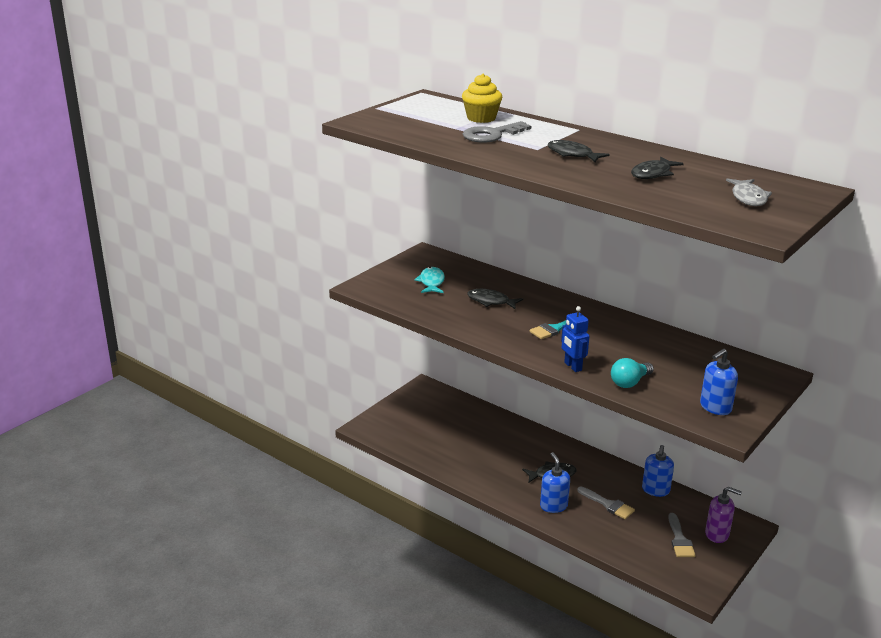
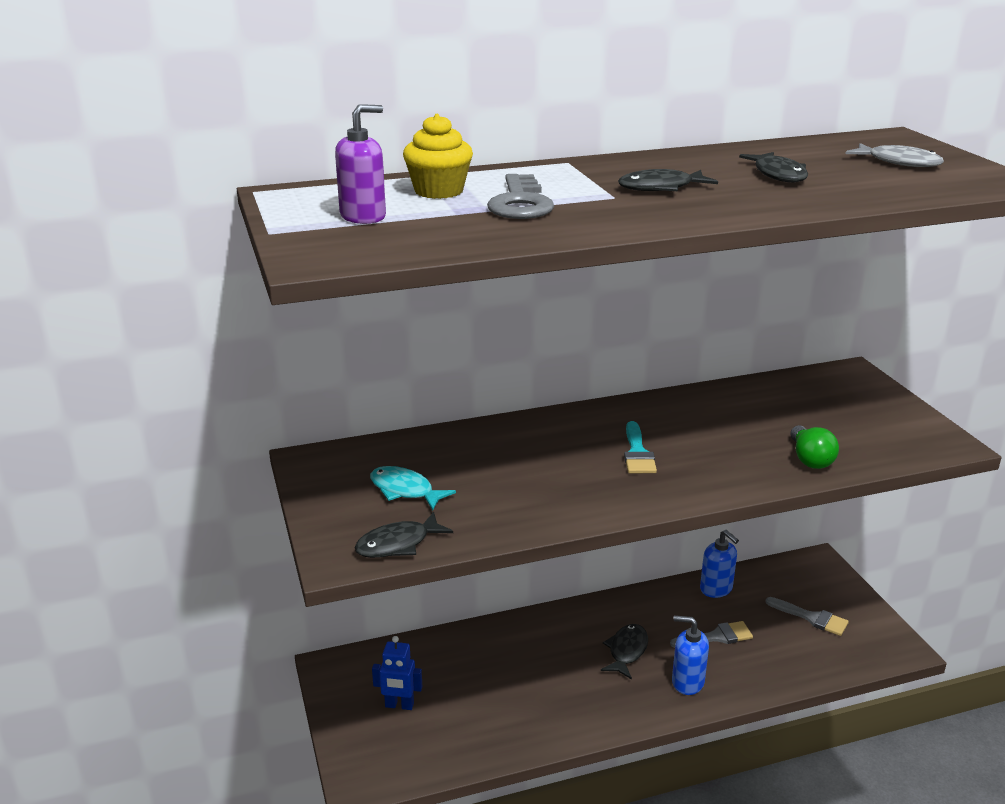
camera: 55 degrees left, 0 degrees up
(491, 301) = (516, 468): black fish -> black fish (398, 544)
(572, 366) = (742, 480): blue robot -> blue robot (399, 705)
(629, 382) = (810, 459): turquoise light bulb -> green light bulb
(715, 407) = (900, 433): blue soap dispenser -> none
(717, 534) = (819, 588): purple soap dispenser -> purple soap dispenser (363, 216)

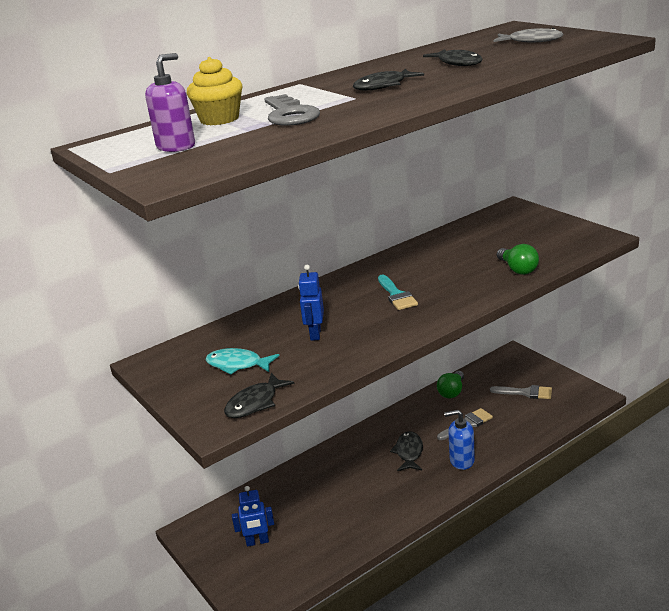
camera: 15 degrees left, 0 degrees up
(513, 477) = (315, 334): none -> blue robot
(716, 589) = (452, 392): blue soap dispenser -> green light bulb

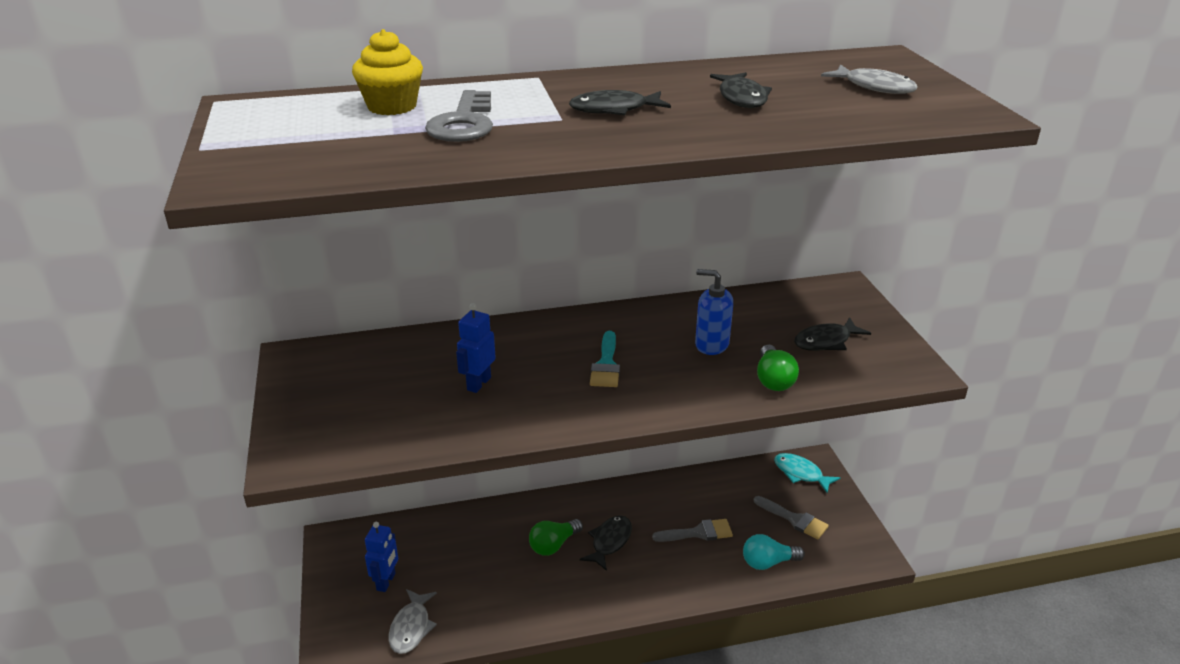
camera: 20 degrees right, 5 degrees up
(176, 146) = (301, 133): purple soap dispenser -> none
(238, 365) = (371, 392): turquoise fish -> turquoise fish (801, 473)
(255, 403) = (346, 449): black fish -> black fish (826, 341)
(257, 542) = (386, 582): blue robot -> blue robot turned 90 degrees counterclockwise
(302, 563) = (411, 627): none -> grey fish
(452, 392) = (709, 484): green light bulb -> green light bulb (553, 545)
(461, 460) = (659, 576): blue soap dispenser -> blue soap dispenser (711, 344)
(528, 424) = (768, 562): none -> turquoise light bulb

